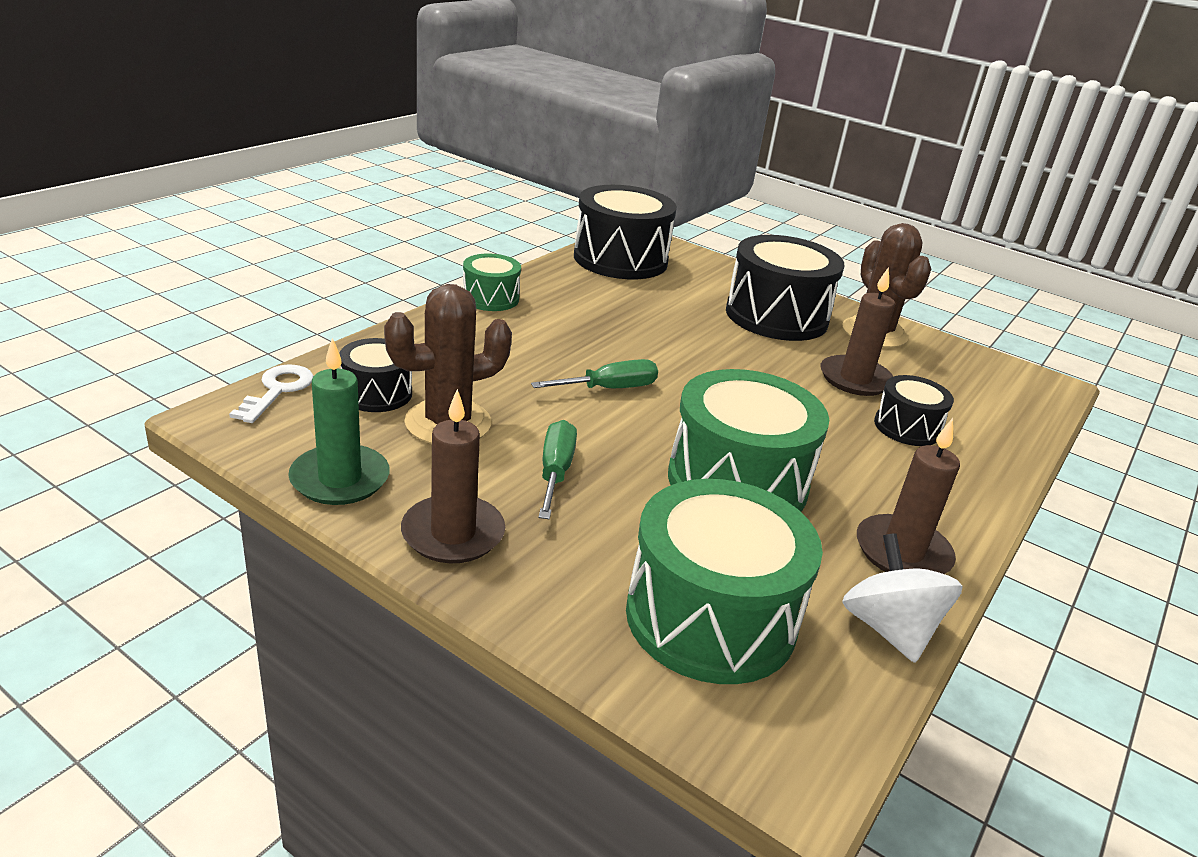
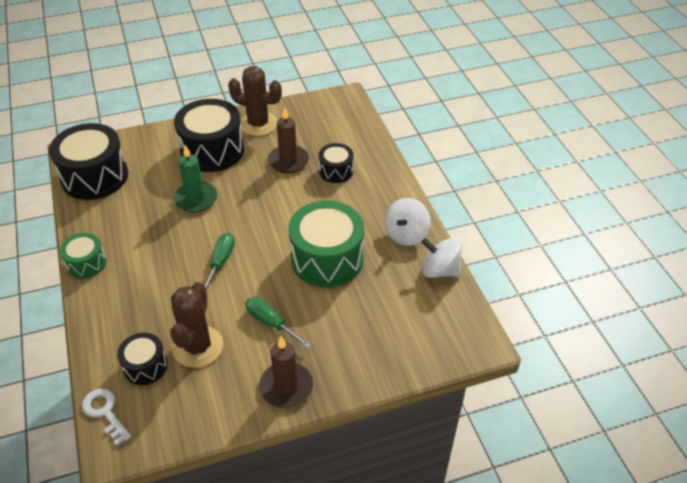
camera: 50 degrees left, 15 degrees up
(340, 479) = (211, 415): green candle -> green candle (196, 199)
(710, 617) = (398, 323): green drum -> none
(902, 552) = (406, 234): brown candle -> white spinning top

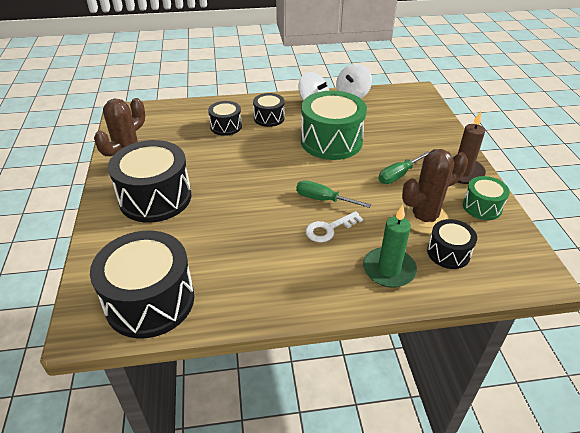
camera: 80 degrees left, 5 degrees down
(86, 263) = (305, 303): green drum -> green drum (482, 207)
(105, 412) = (504, 281): white key -> white key (329, 229)
(196, 199) = (228, 212): green candle -> green candle (389, 269)
(198, 347) = (424, 218): brown cactus -> brown cactus turned 45 degrees counterclockwise
(288, 161) = (199, 150): brown candle -> none
(362, 201) = (269, 118): none -> black drum

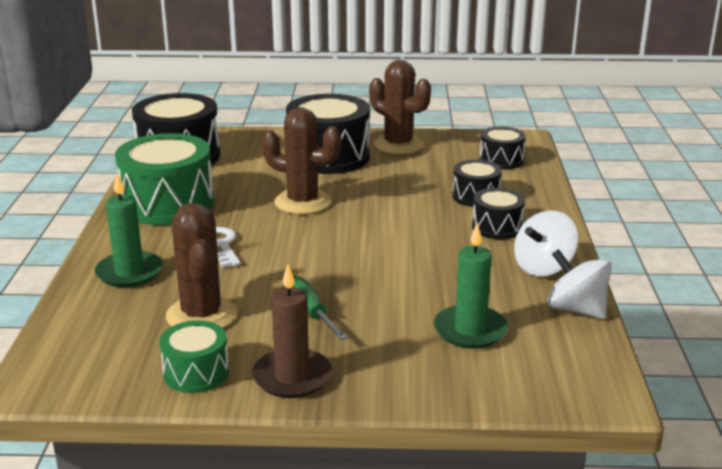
camera: 100 degrees right, 15 degrees down
(247, 199) = (302, 202): none -> brown cactus
(323, 199) = (279, 247): green screwdriver -> none
(331, 141) = (419, 269): green drum -> green drum (168, 204)
(387, 123) = (470, 330): none -> green candle
(448, 253) = (125, 319): black drum -> black drum (501, 160)

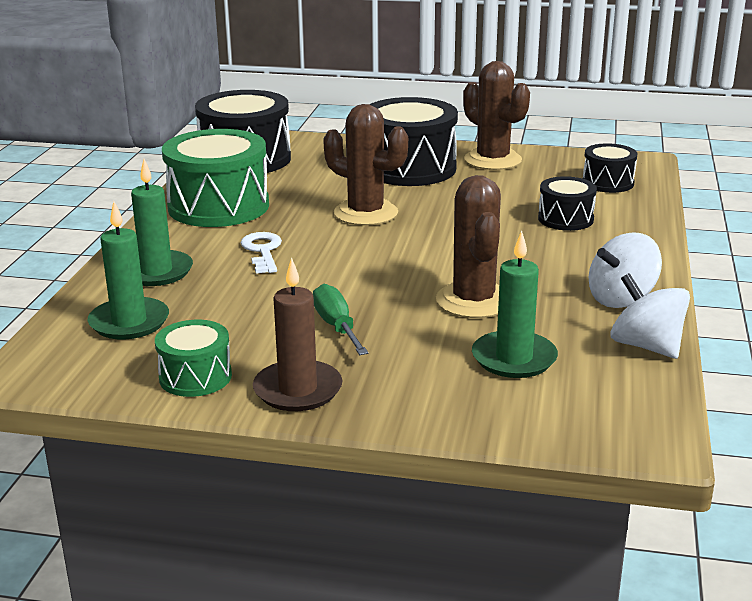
camera: 10 degrees right, 0 degrees up
(119, 324) = (129, 322): none -> green candle
(201, 315) = (219, 320): brown cactus -> brown cactus (473, 301)
(497, 227) = (580, 253): black drum -> none

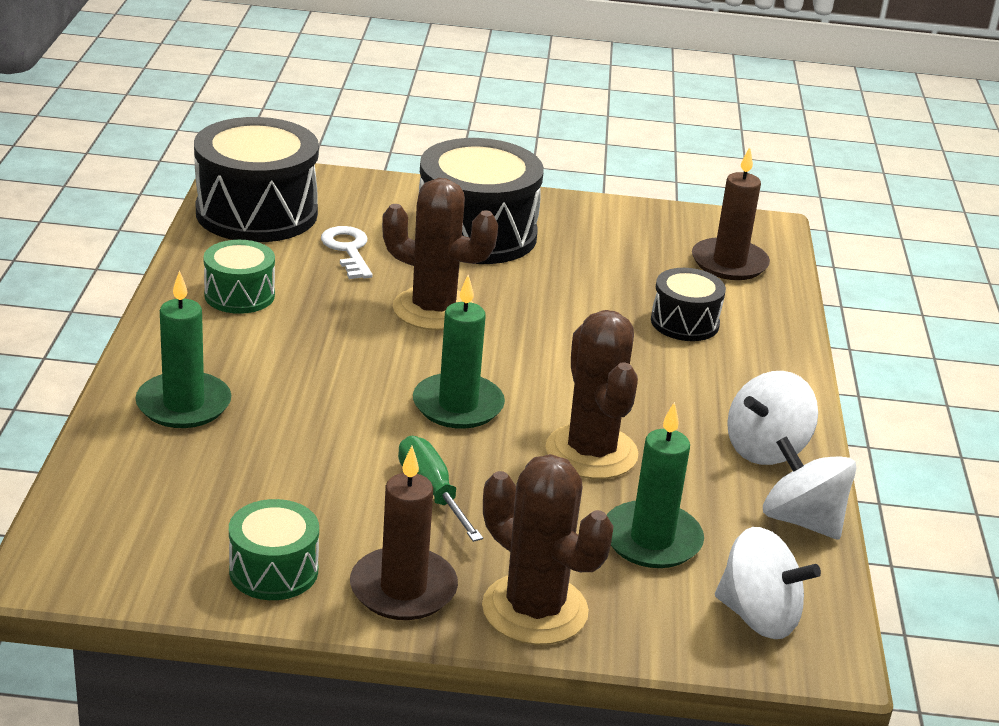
camera: 10 degrees left, 5 degrees up
(129, 322) = (169, 486): green candle -> green candle (458, 405)
(218, 206) = (239, 295): green drum -> green drum, size x0.53
(262, 251) = (313, 371): white key -> white key (348, 250)
(492, 160) = (580, 221): brown cactus -> brown cactus (535, 610)
(598, 412) = (758, 616): none -> white spinning top
(608, 183) = (729, 263): black drum -> brown candle

